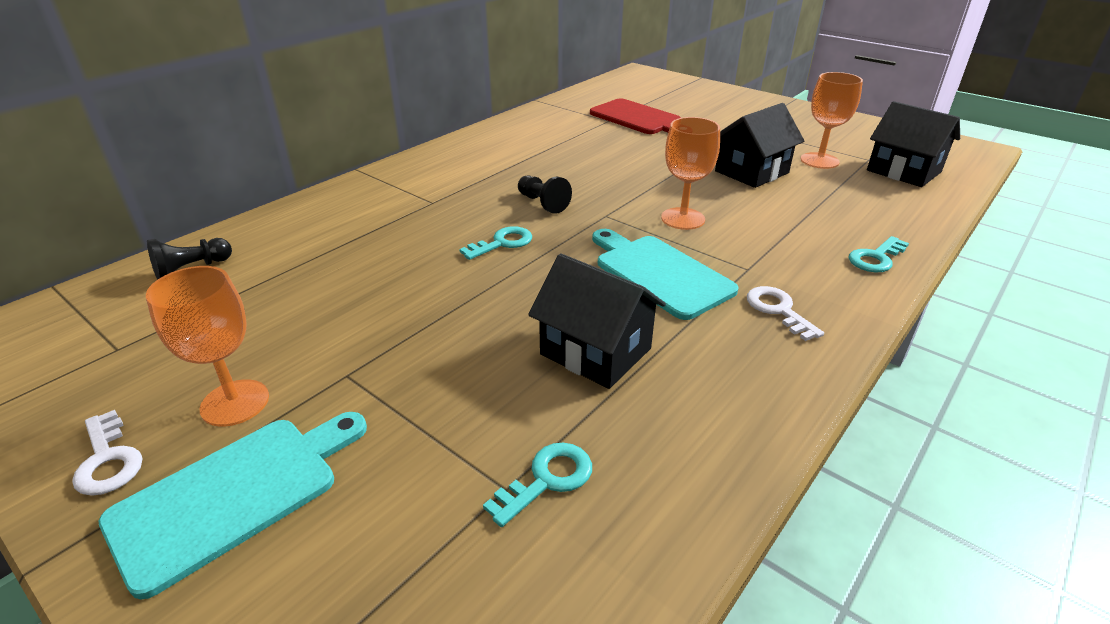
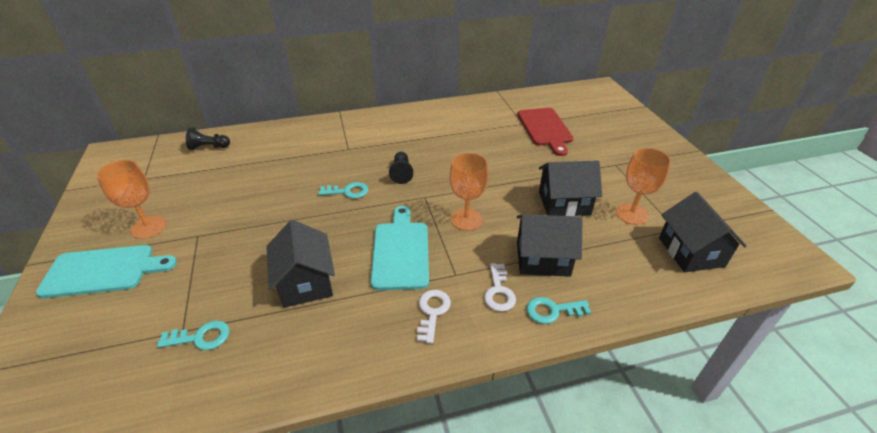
camera: 35 degrees right, 5 degrees up
(108, 460) = (89, 231): white key -> white key (499, 291)
(804, 222) = (542, 258): none -> black house

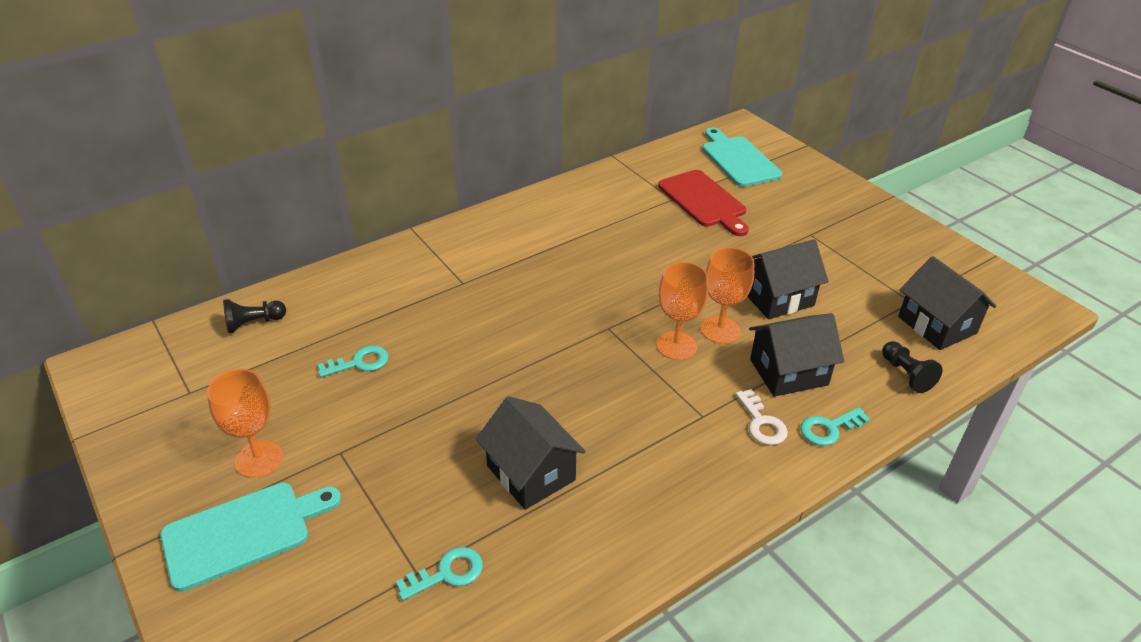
camera: 20 degrees left, 0 degrees up
(348, 191) = (504, 343): turquoise key -> turquoise key (359, 363)
(400, 251) = (622, 405): turquoise cutting board -> turquoise cutting board (738, 160)
(401, 173) = (558, 302): black pawn -> black pawn (906, 374)
(432, 312) = (702, 466): white key -> none
(631, 214) = (857, 294): orange goblet -> orange goblet (720, 330)

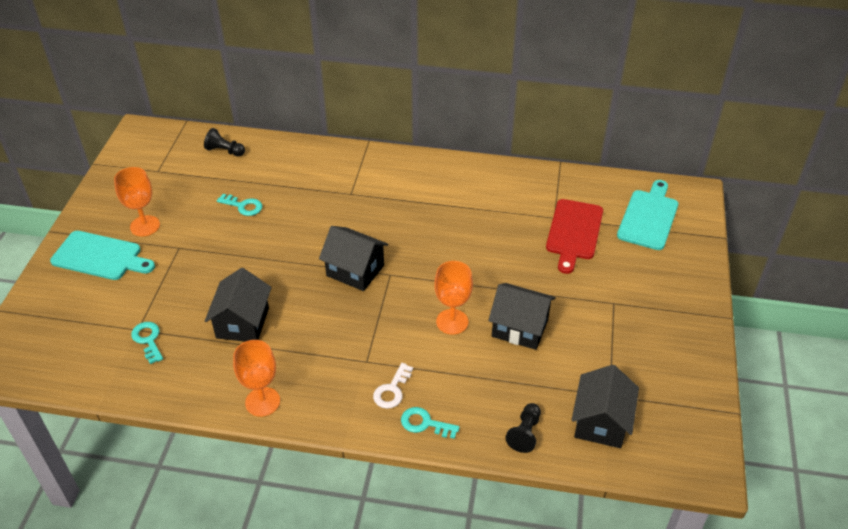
camera: 45 degrees right, 5 degrees up
(447, 573) = (148, 340): turquoise key -> turquoise key turned 135 degrees counterclockwise
(676, 345) = (412, 312): orange goblet -> orange goblet (262, 402)
(788, 372) = (453, 375): black house -> black house (355, 270)

